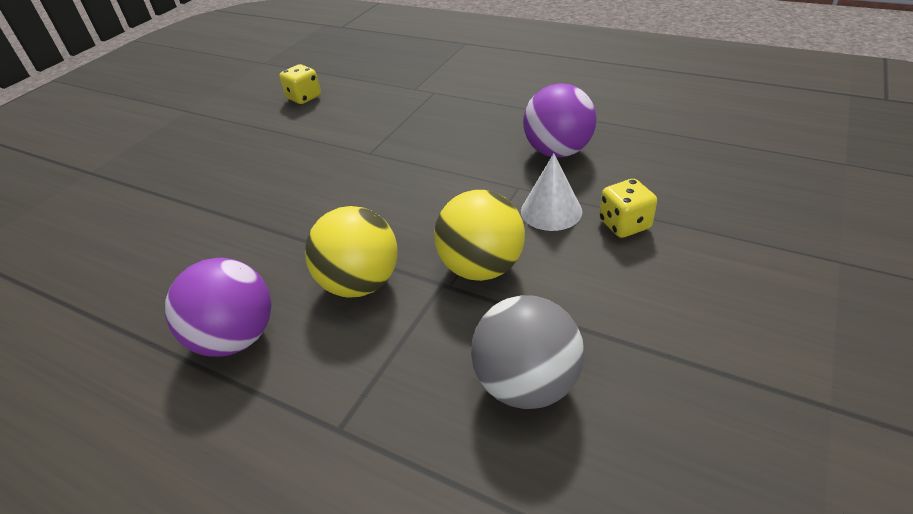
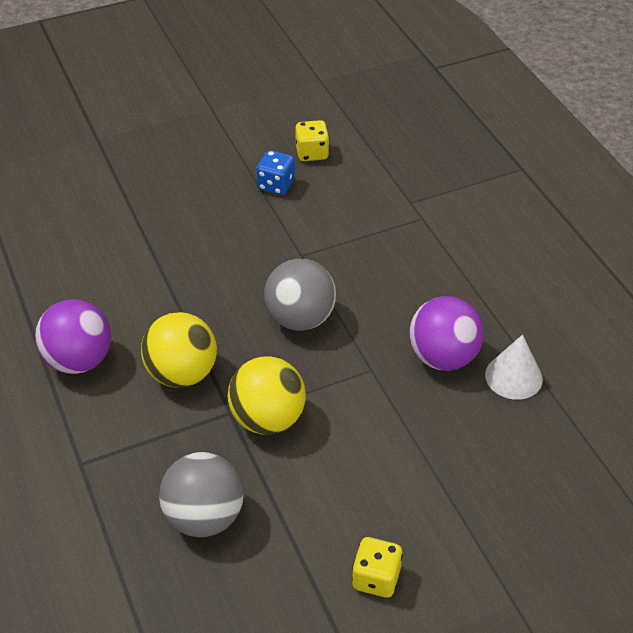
camera: 35 degrees right, 5 degrees up
(296, 126) = (276, 185): none -> blue dice
(419, 188) = (300, 318): none -> grey ball
(551, 211) = (368, 408): white cone -> white cone (513, 377)
(624, 224) = (404, 459): yellow dice -> yellow dice (376, 578)

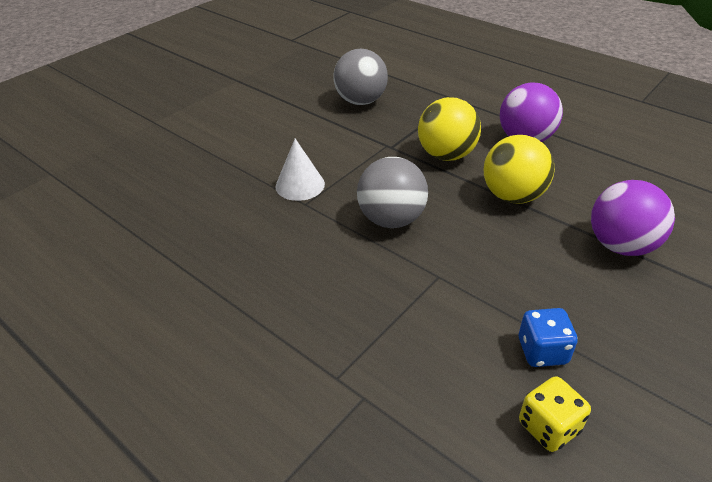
camera: 155 degrees right, 5 degrees down
(267, 419) = (362, 151): yellow ball -> yellow ball (513, 196)
(376, 578) = (242, 108): yellow dice -> none
(443, 357) = (247, 232): purple ball -> purple ball (621, 245)
(513, 377) = (177, 238): white cone -> white cone (300, 185)

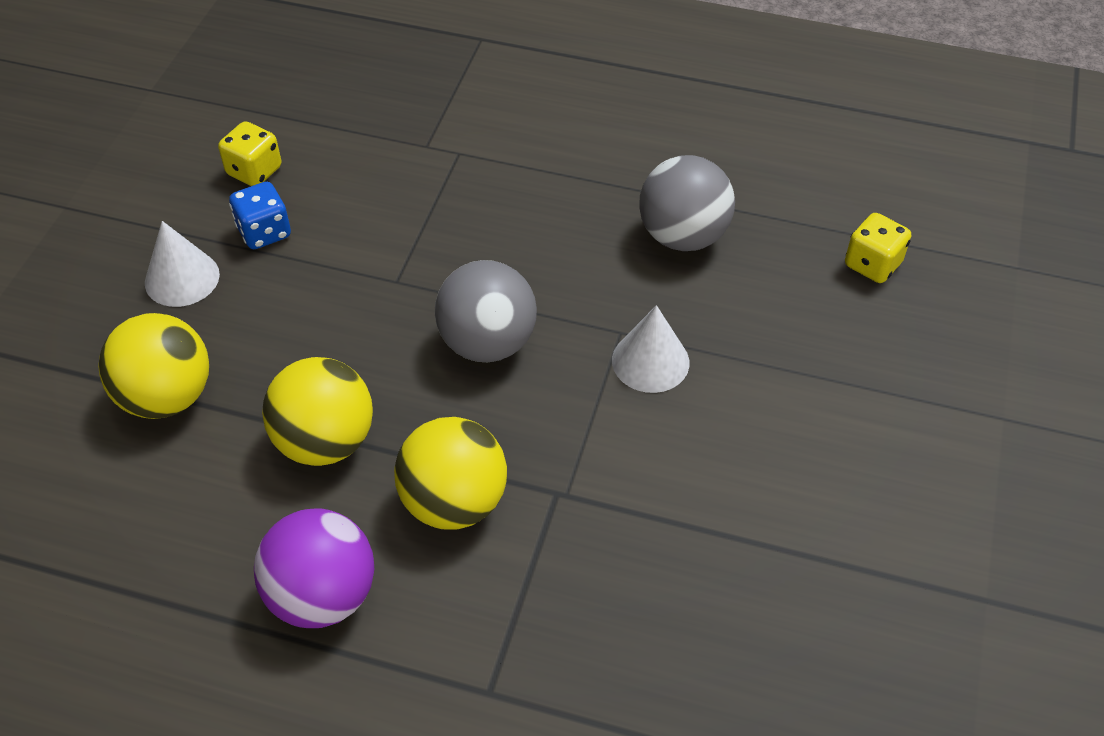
camera: 155 degrees right, 10 degrees up
(123, 197) = (872, 264): none -> yellow dice
(361, 101) = (682, 612): grey ball -> grey ball (683, 236)
(619, 330) = (182, 278): none -> white cone
(621, 245) = (167, 397): purple ball -> yellow ball

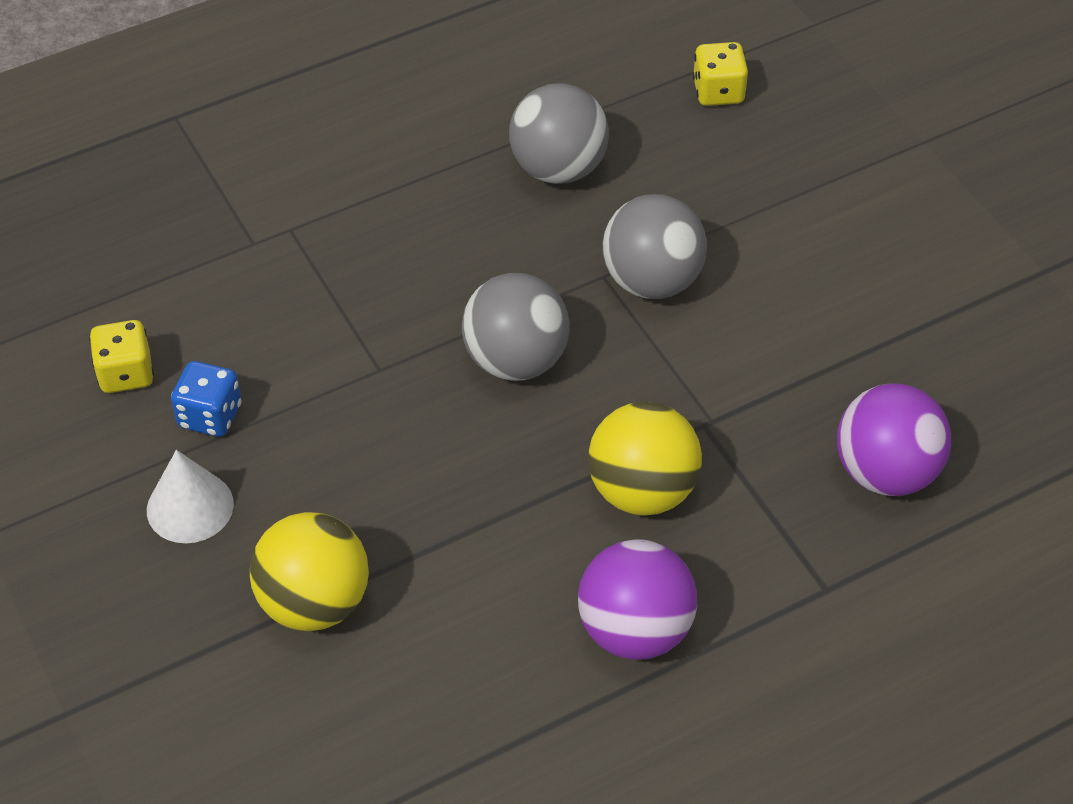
camera: 45 degrees left, 0 degrees up
(325, 441) = (490, 529): yellow ball -> none
(646, 645) = (886, 472): none -> purple ball
(650, 361) = (652, 281): white cone -> grey ball

